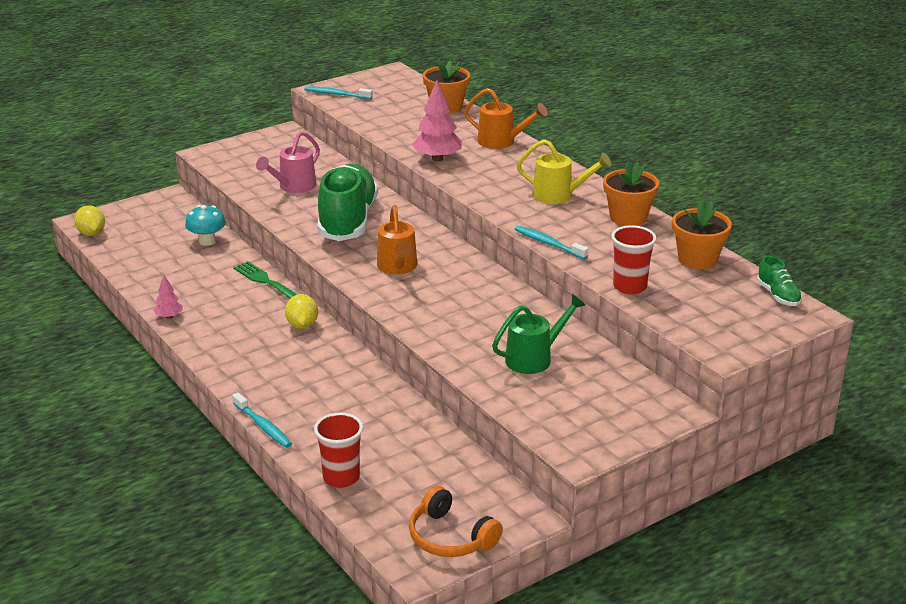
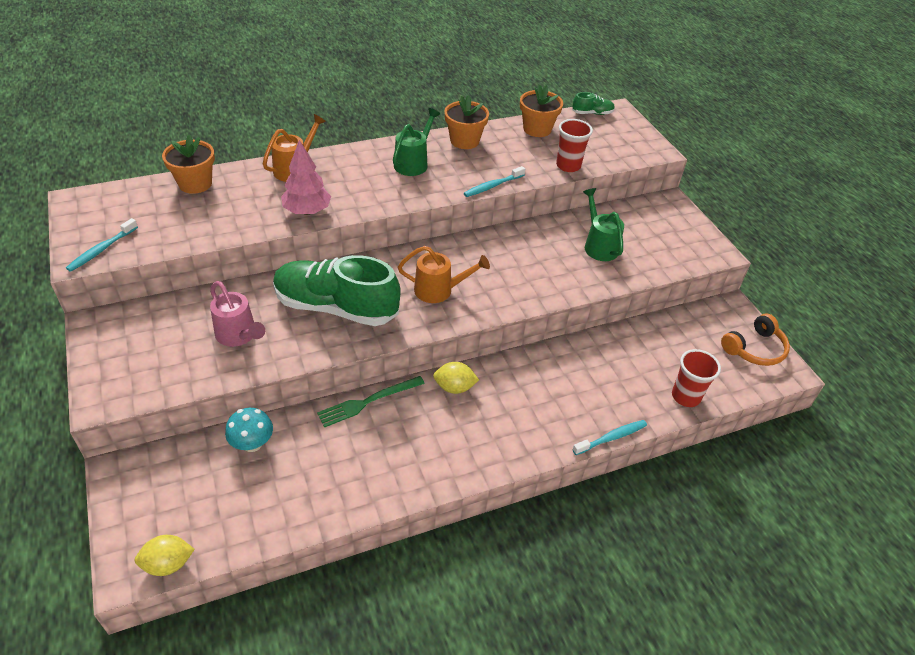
camera: 80 degrees left, 15 degrees up
(169, 316) = (403, 494): pink tree -> none
(559, 195) = (414, 162): yellow watering can -> green watering can

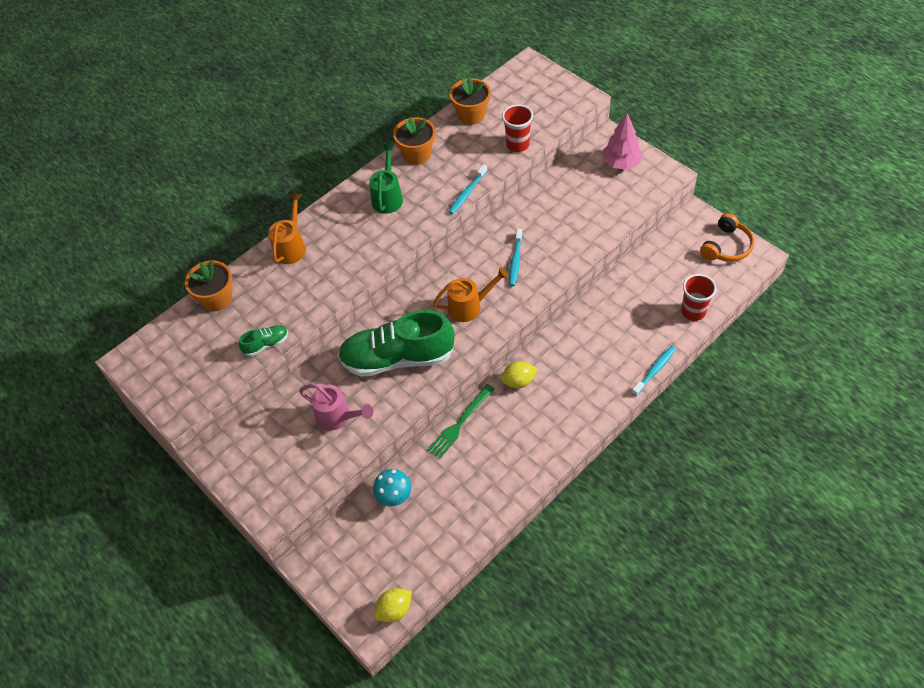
camera: 15 degrees left, 10 degrees up
(102, 249) = (188, 396): turquoise toothbrush -> turquoise toothbrush (515, 261)
(307, 211) = (330, 285): pink tree -> pink tree (621, 163)
(592, 113) = (509, 77): green shoe -> green shoe (266, 344)
(598, 245) = (572, 208): green watering can -> none

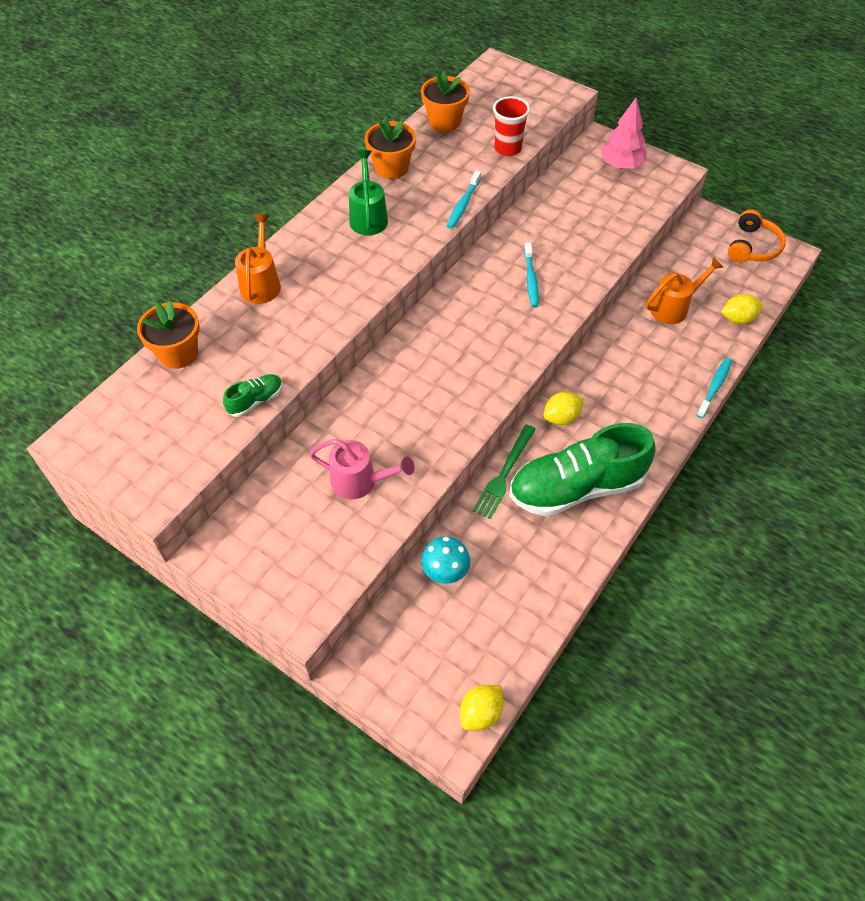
camera: 15 degrees left, 0 degrees up
(397, 358) = (418, 403): green shoe -> green shoe (576, 487)
(470, 306) = (490, 335): orange watering can -> orange watering can (674, 307)
(693, 311) = (737, 319): red cup -> yellow lemon

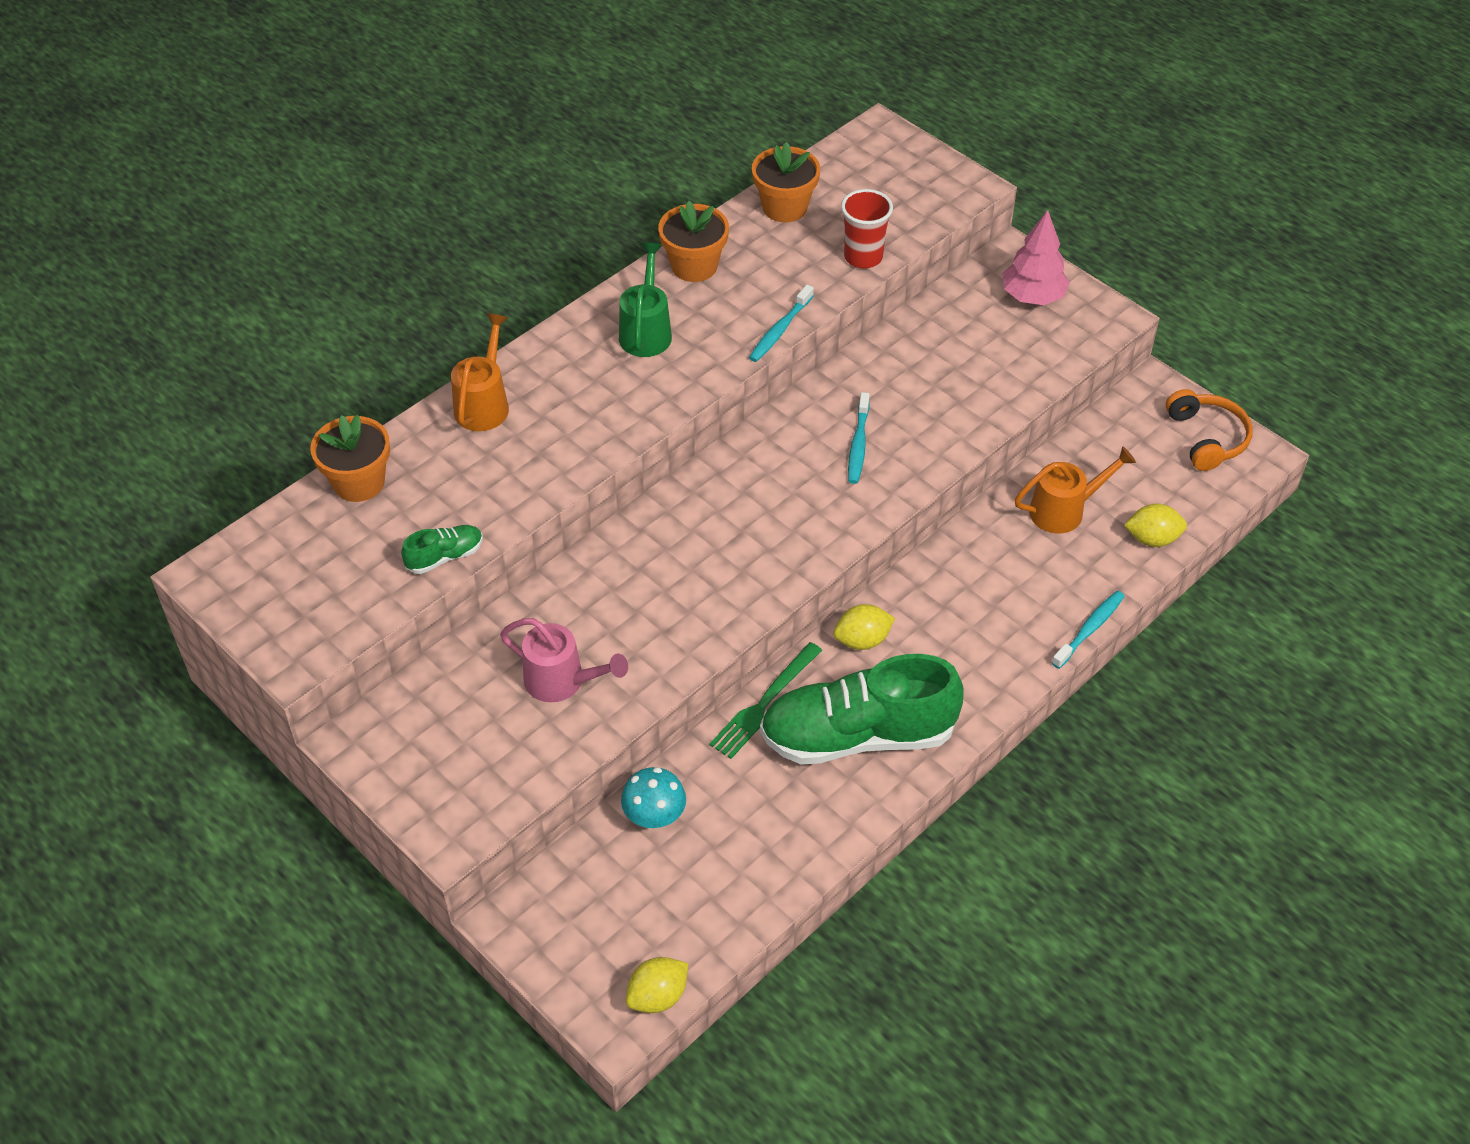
camera: 10 degrees right, 5 degrees down
(752, 247) = (1207, 438): orange headphones -> orange headphones turned 45 degrees counterclockwise

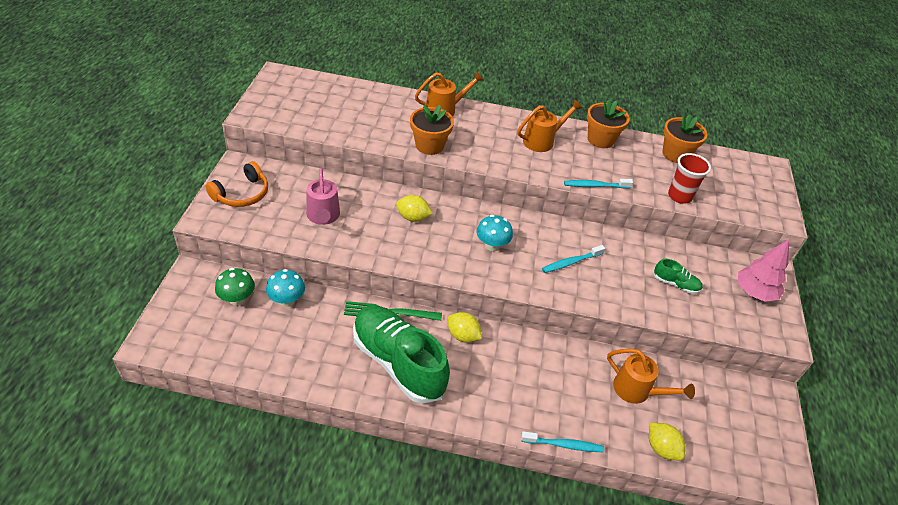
camera: 50 degrees right, 5 degrees down
(359, 482) = (365, 93): orange flower pot -> orange flower pot (429, 145)
(445, 557) = (345, 134): green shoe -> green shoe (675, 284)
(607, 879) = (237, 299): none -> green mushroom
(646, 331) = (542, 141): green watering can -> orange watering can
(657, 996) = (176, 352): yellow lemon -> yellow lemon (413, 218)
(767, 511) = (492, 245): none -> turquoise mushroom
(1207, 438) = (768, 443): orange headphones -> orange headphones (242, 194)

